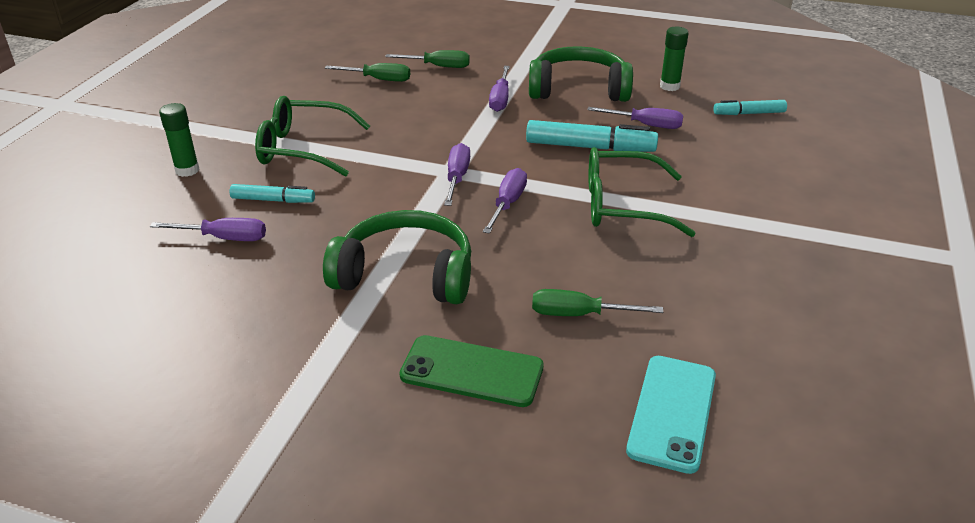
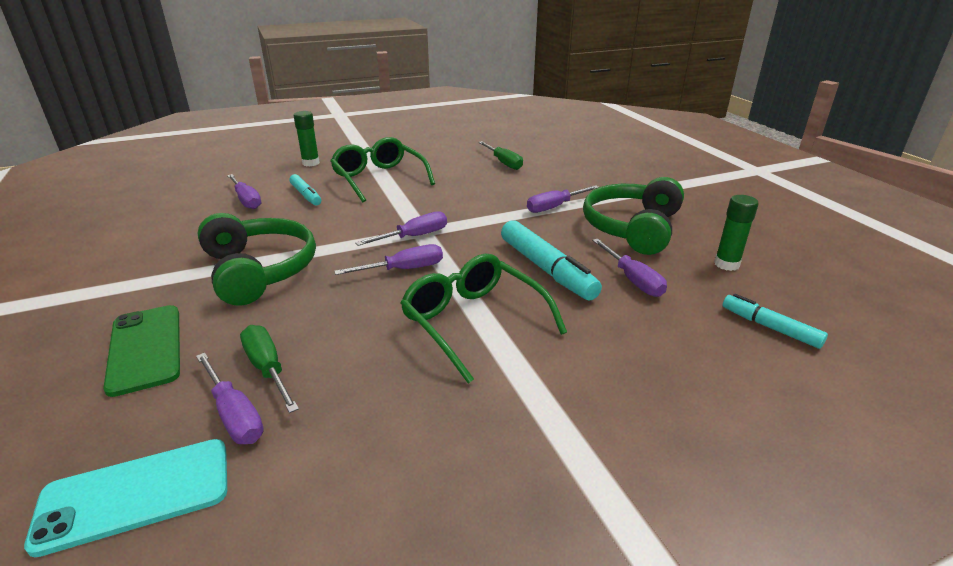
camera: 50 degrees right, 5 degrees down
(438, 66) = (558, 171): green screwdriver -> none
(578, 89) = (632, 228): green headphones -> green headphones turned 120 degrees counterclockwise
(623, 346) = (234, 415): none -> purple screwdriver

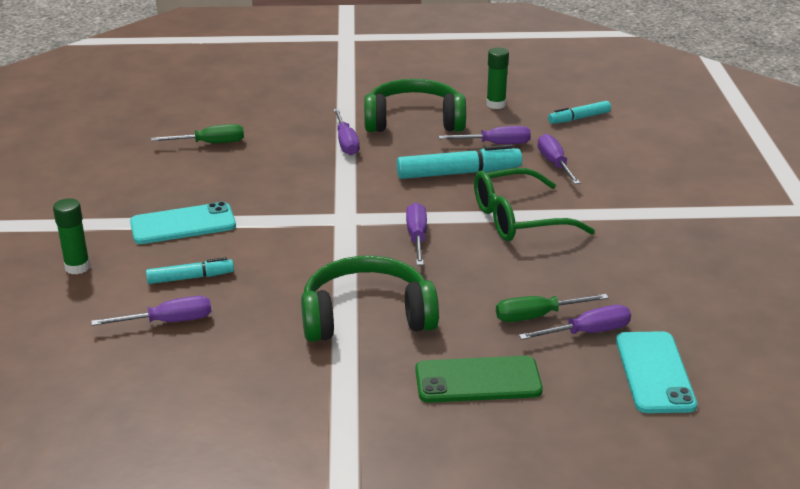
camera: 70 degrees left, 0 degrees up
(379, 178) = (183, 224): green glasses -> turquoise phone
(414, 236) = (354, 223): purple screwdriver -> purple screwdriver (554, 164)
(632, 228) = (414, 121): green headphones -> green headphones turned 135 degrees clockwise

